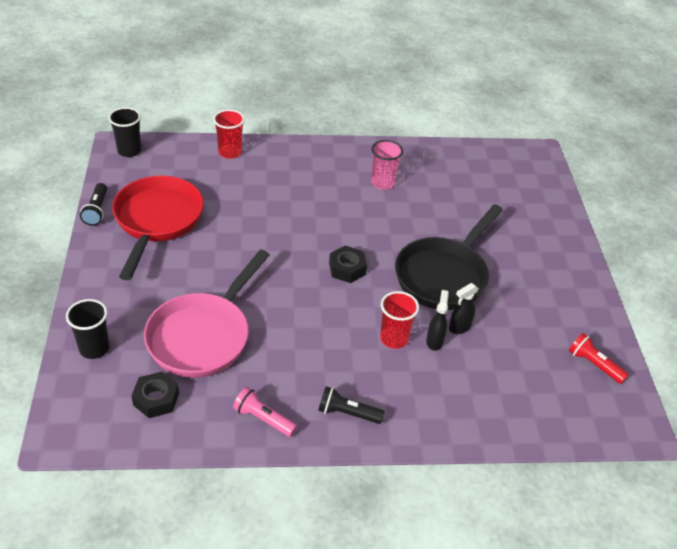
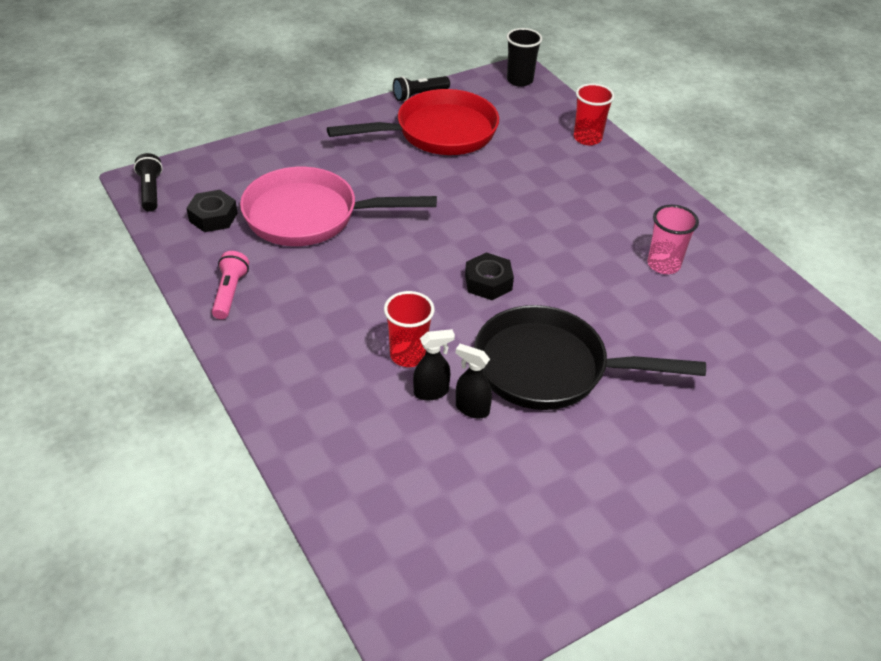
camera: 65 degrees right, 0 degrees up
(94, 348) = (249, 160): black cup -> none
(347, 413) = (273, 351): black flashlight -> black flashlight (150, 191)
(593, 364) = (511, 574): red flashlight -> none

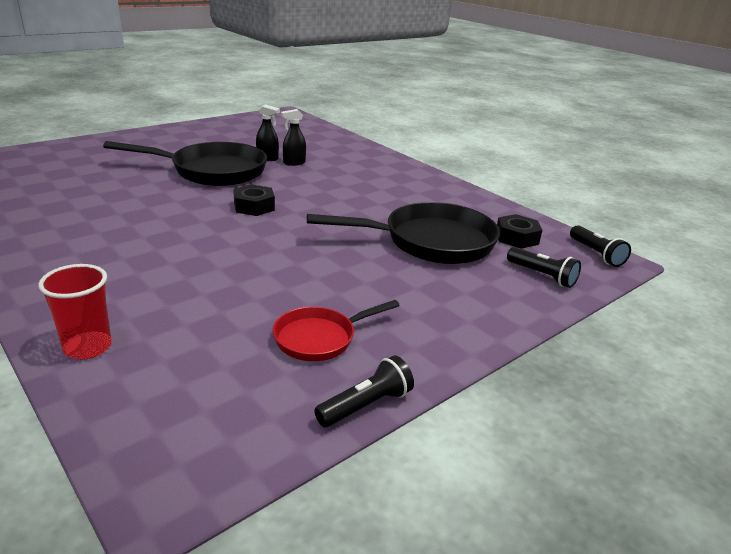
camera: 170 degrees right, 15 degrees down
(230, 293) = (456, 197): pink flashlight -> none
(231, 170) = (542, 276): none -> black flashlight
(310, 216) = (430, 242): pink pan -> black pan
(408, 355) = (312, 174): red cup -> none
(438, 133) = (320, 338): red pan -> red pan, size x0.54
(520, 80) = (170, 468): black cup -> none
(663, 264) = (81, 221): pink cup -> none

